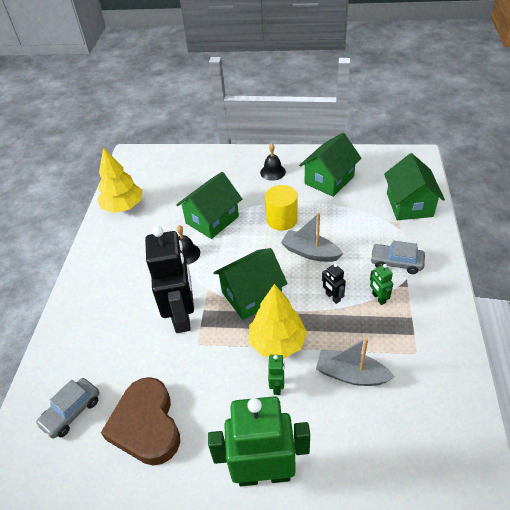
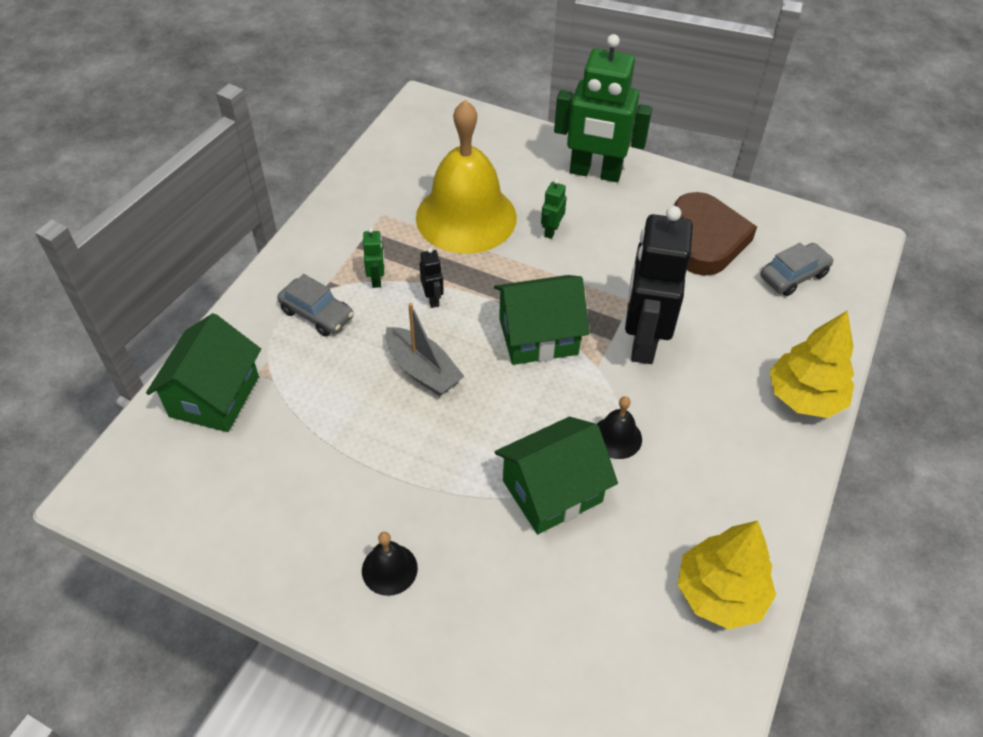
camera: 165 degrees left, 5 degrees up
(277, 342) = (531, 271): yellow tree -> yellow tree (804, 397)
(282, 220) = (433, 445): yellow cylinder -> none
(329, 180) = (298, 502): green house -> none
(351, 374) = (466, 217): grey boat -> yellow bell

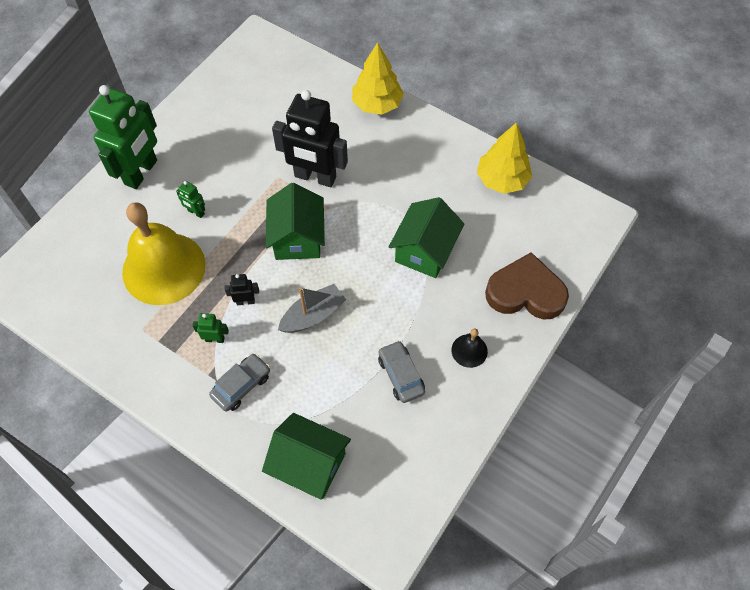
camera: 80 degrees left, 10 degrees up
(552, 491) = (425, 251): green house -> green house turned 45 degrees clockwise
(616, 437) = (390, 208): black bell -> none
(706, 239) = (232, 120): brown heart -> brown heart (525, 292)
(793, 276) = (278, 82): grey car -> grey car (401, 375)

